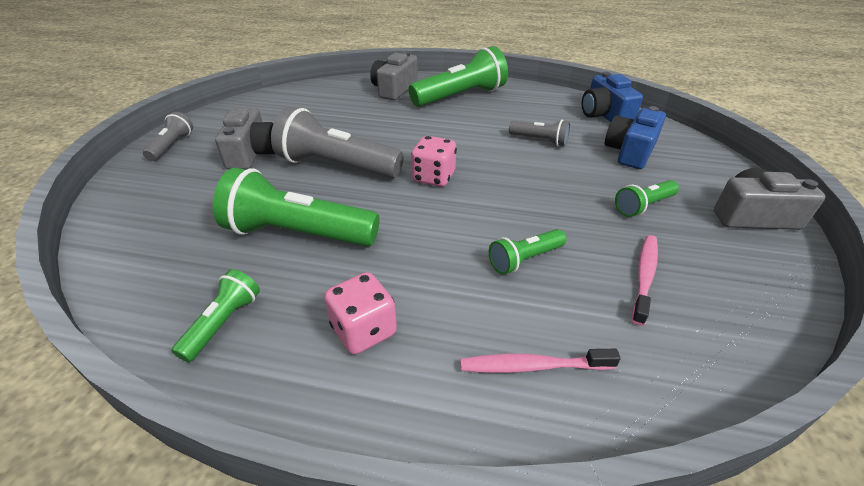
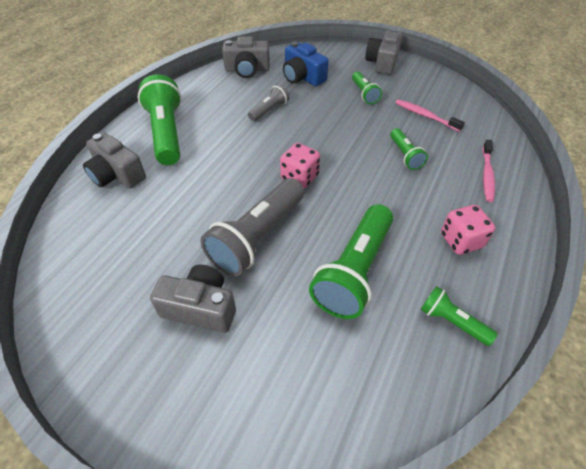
camera: 75 degrees left, 10 degrees up
(172, 146) = (137, 403): grey flashlight -> none
(604, 115) = (247, 70): blue camera -> grey camera

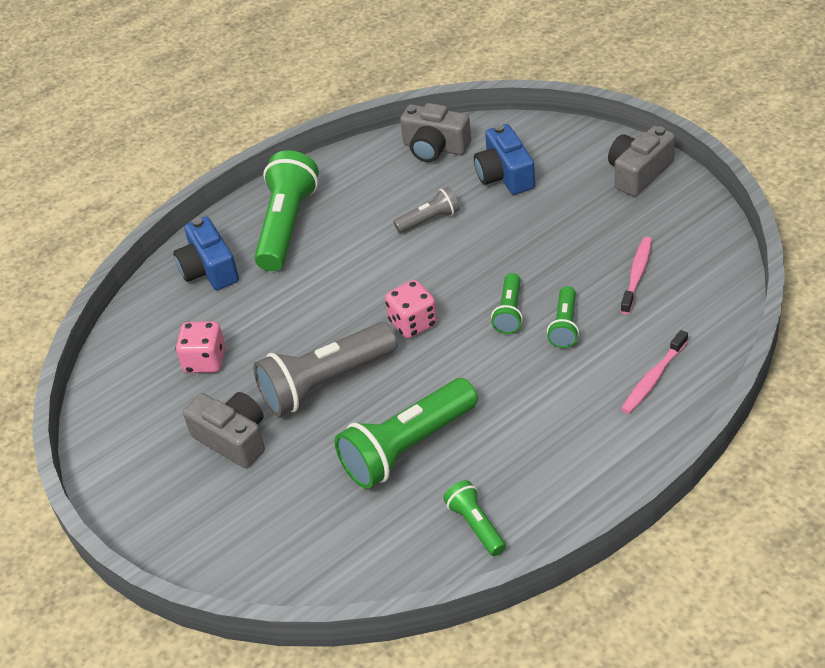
camera: 30 degrees right, 5 degrees down
(117, 174) = (209, 269): grey camera -> blue camera
(364, 94) = (574, 221): green flashlight -> green flashlight (509, 312)
(426, 116) = (637, 275): pink toothbrush -> pink toothbrush turned 45 degrees clockwise
(461, 241) = (552, 448): pink dice -> pink dice (205, 361)

